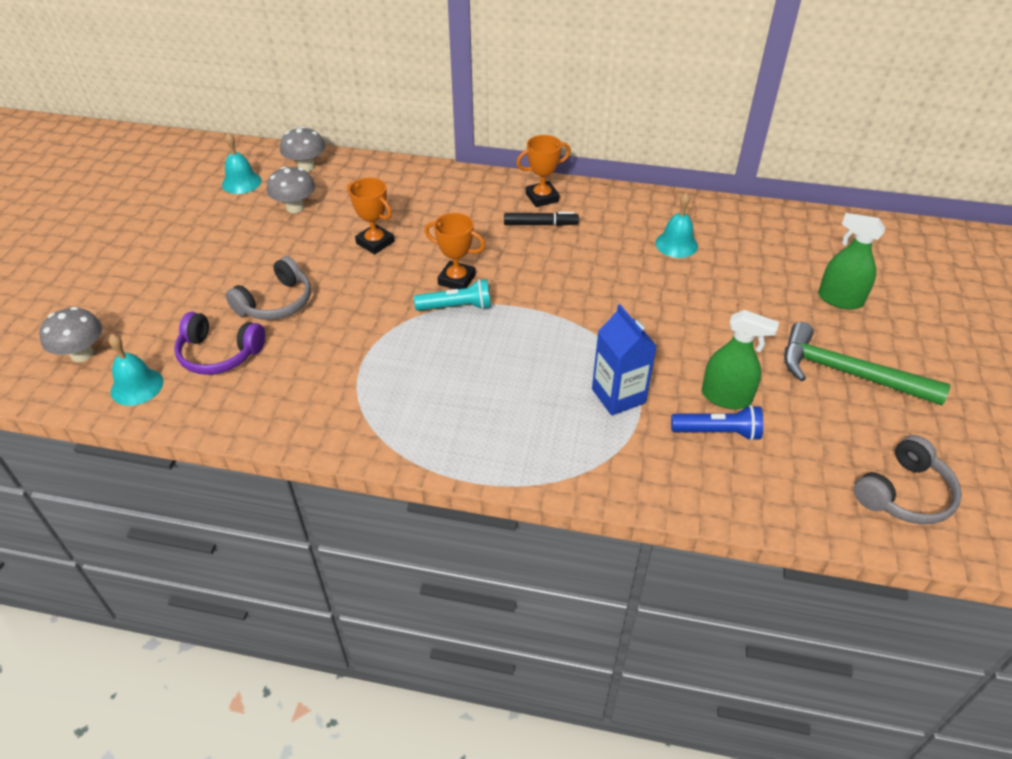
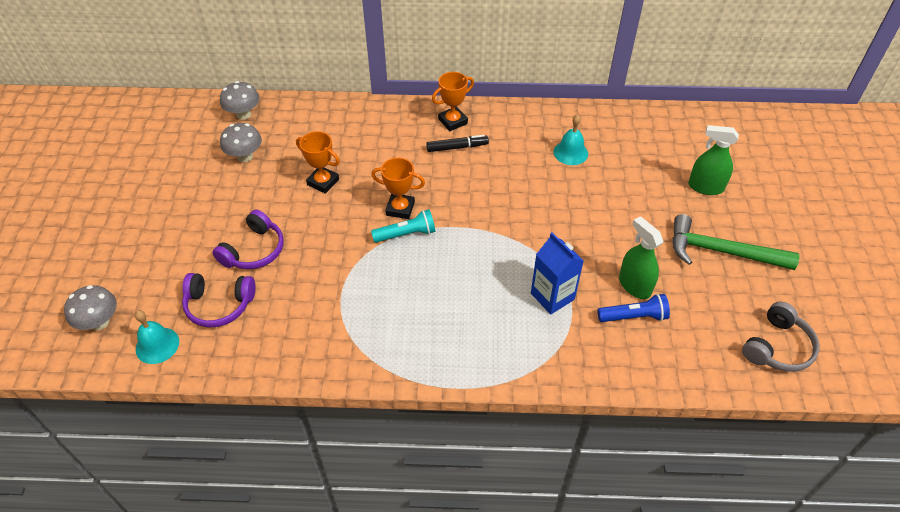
camera: 10 degrees left, 5 degrees up
(241, 182) = (190, 137): turquoise bell -> none
(276, 303) = (254, 250): grey headphones -> purple headphones
(726, 397) = (634, 285): green spray bottle -> green spray bottle turned 135 degrees counterclockwise

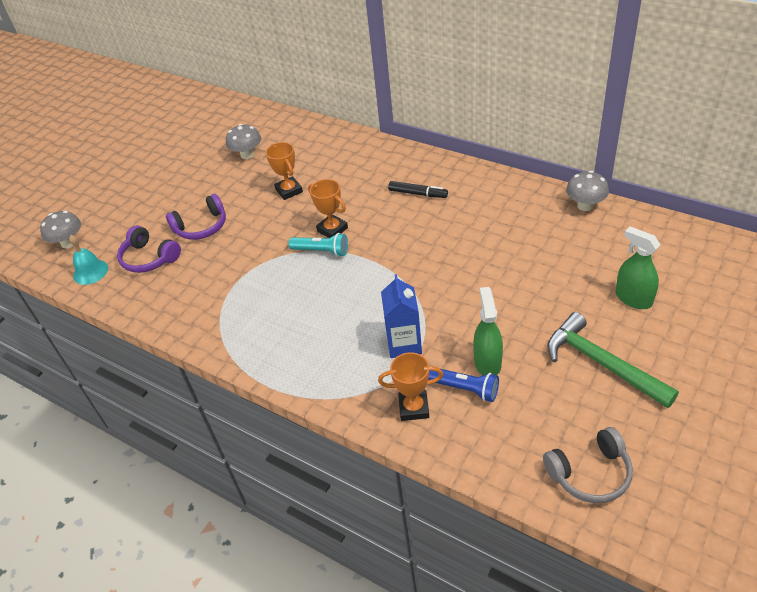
camera: 35 degrees right, 5 degrees down
(243, 114) = (270, 123): grey mushroom -> grey mushroom (585, 206)
(453, 121) = (431, 171): orange trophy -> orange trophy (413, 408)
(570, 152) = (518, 227): turquoise bell -> none

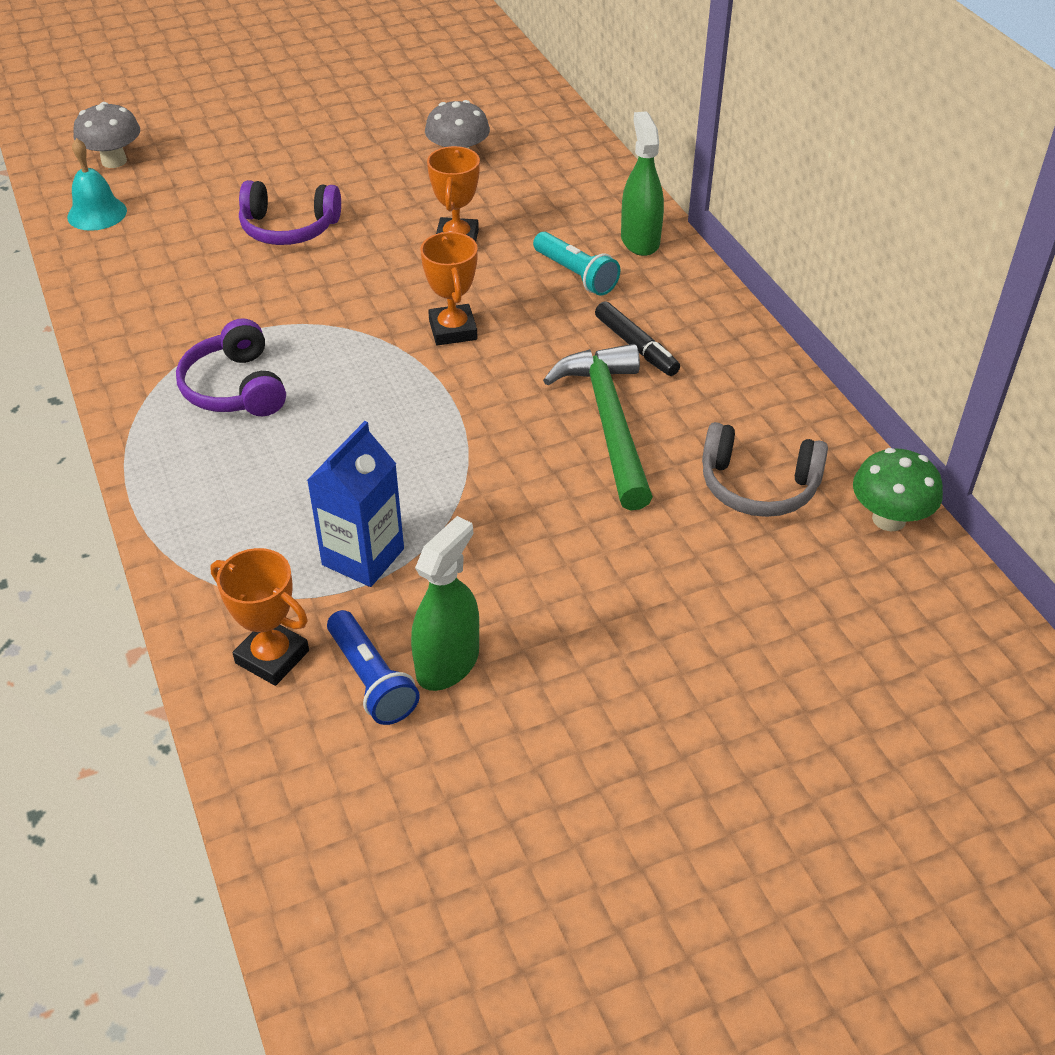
camera: 30 degrees right, 0 degrees up
(149, 258) = (181, 235): purple headphones -> purple headphones (235, 388)
(321, 251) = (403, 353): turquoise flashlight -> turquoise flashlight (576, 275)
(585, 206) = (889, 519): grey mushroom -> green mushroom
(590, 473) = (403, 938): grey headphones -> grey headphones (758, 486)
(602, 363) = (619, 785): green hammer -> green hammer (609, 422)
(633, 298) = (794, 719): green spray bottle -> green spray bottle (640, 240)

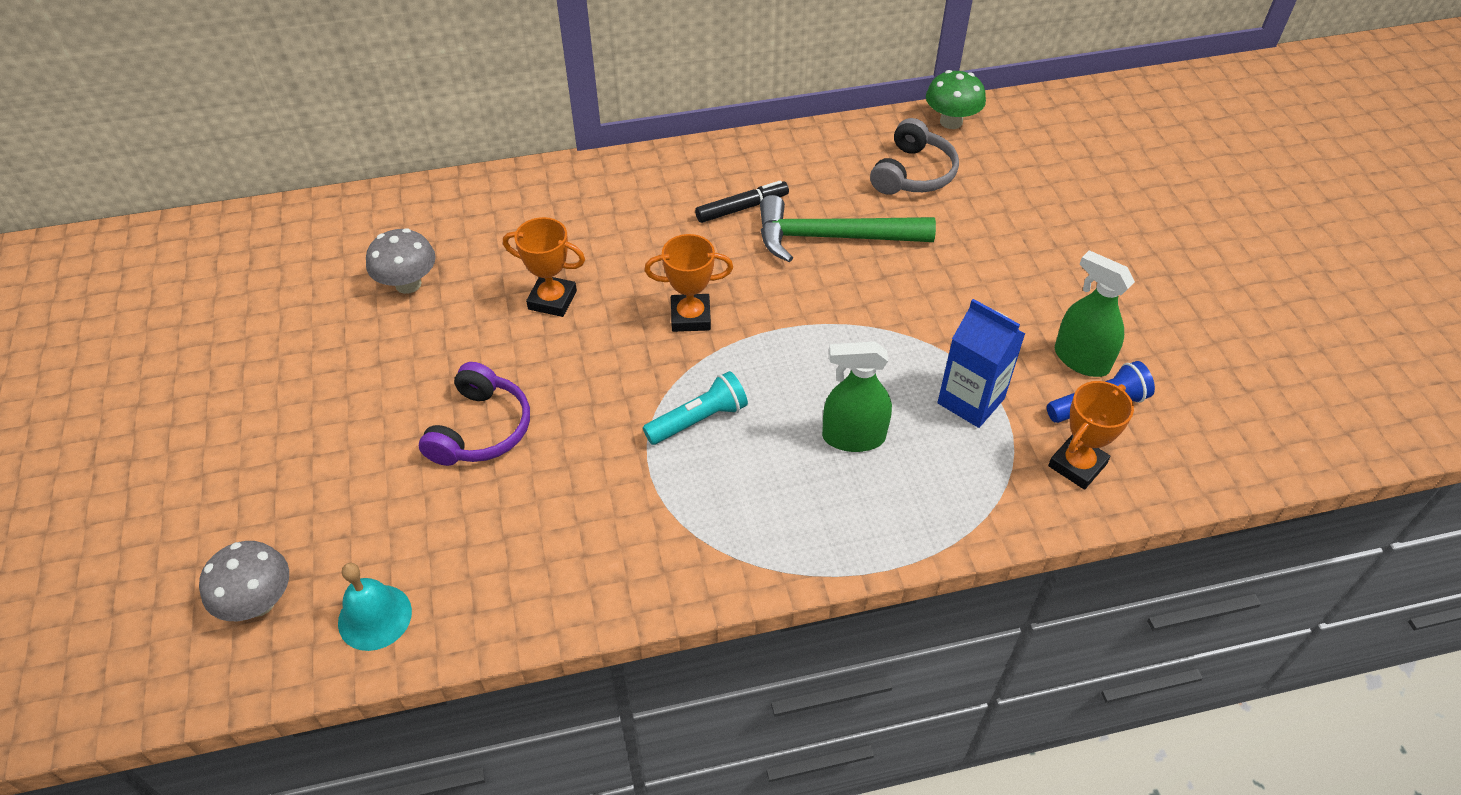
camera: 80 degrees left, 5 degrees up
(235, 388) = (739, 482): purple headphones -> none
(576, 275) = (634, 228): turquoise flashlight -> turquoise flashlight (698, 420)
(640, 240) = (597, 182): green spray bottle -> green spray bottle (853, 437)

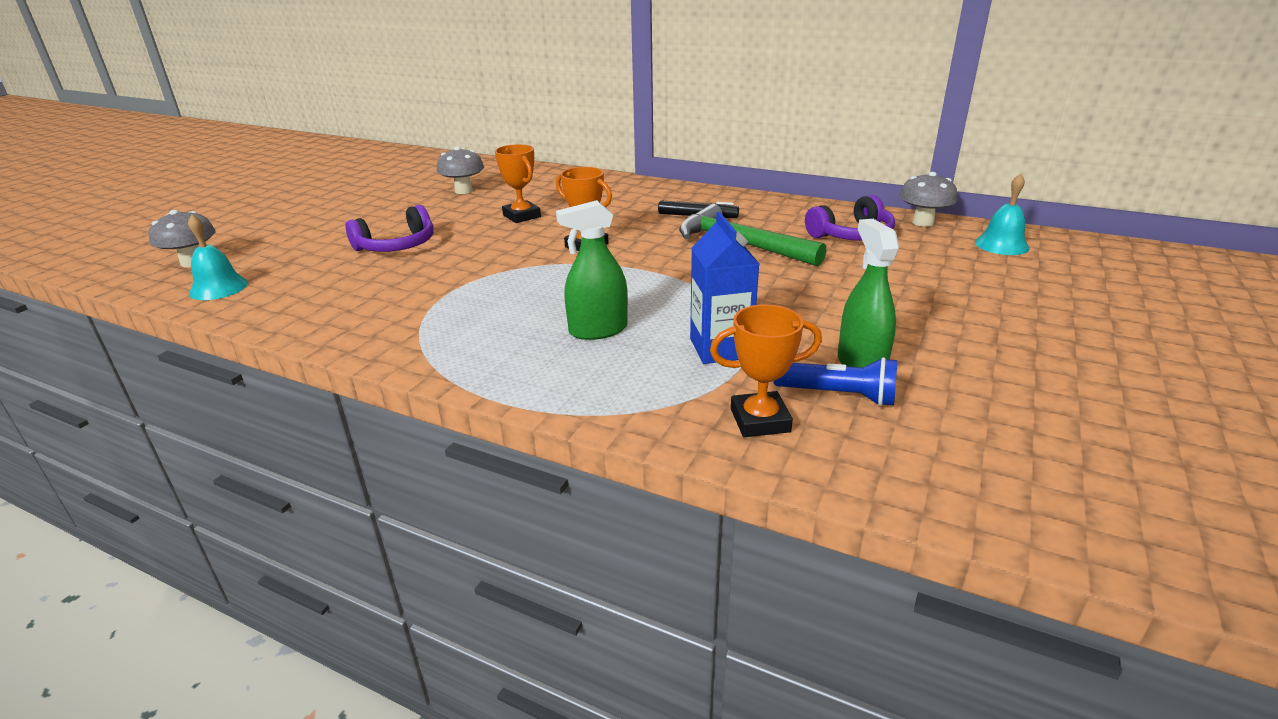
camera: 40 degrees right, 20 degrees down
(698, 420) = (513, 285): turquoise flashlight -> none
(853, 437) = (598, 330): green spray bottle -> green spray bottle turned 60 degrees counterclockwise
(913, 173) = (852, 235): grey headphones -> purple headphones
(951, 122) = (923, 222): green mushroom -> grey mushroom
(1039, 131) = (1001, 245): none -> turquoise bell

